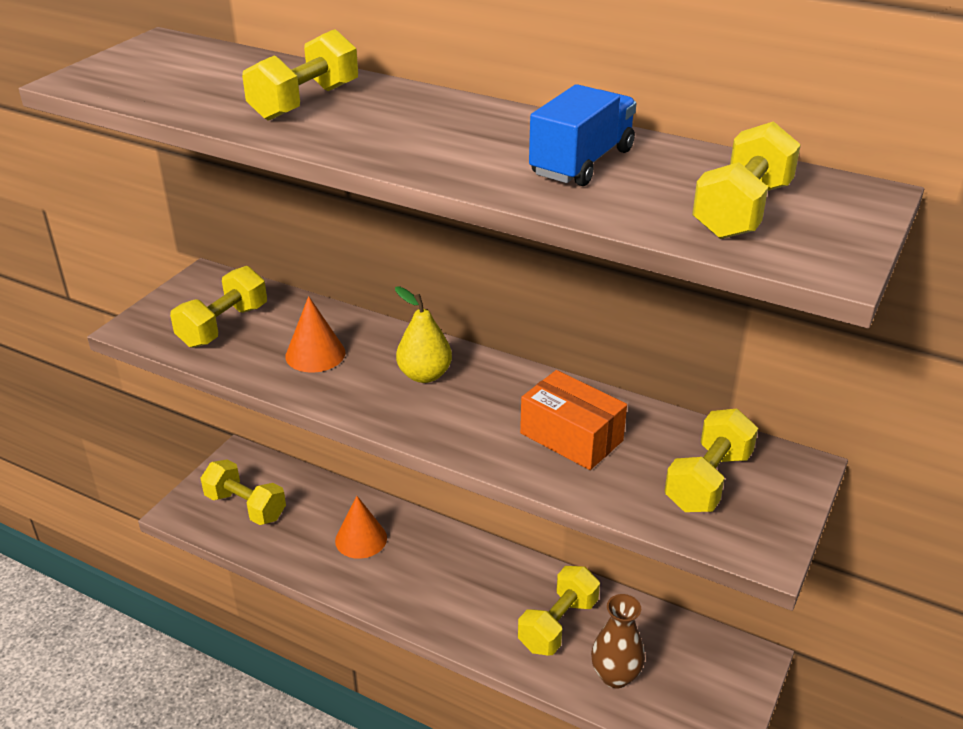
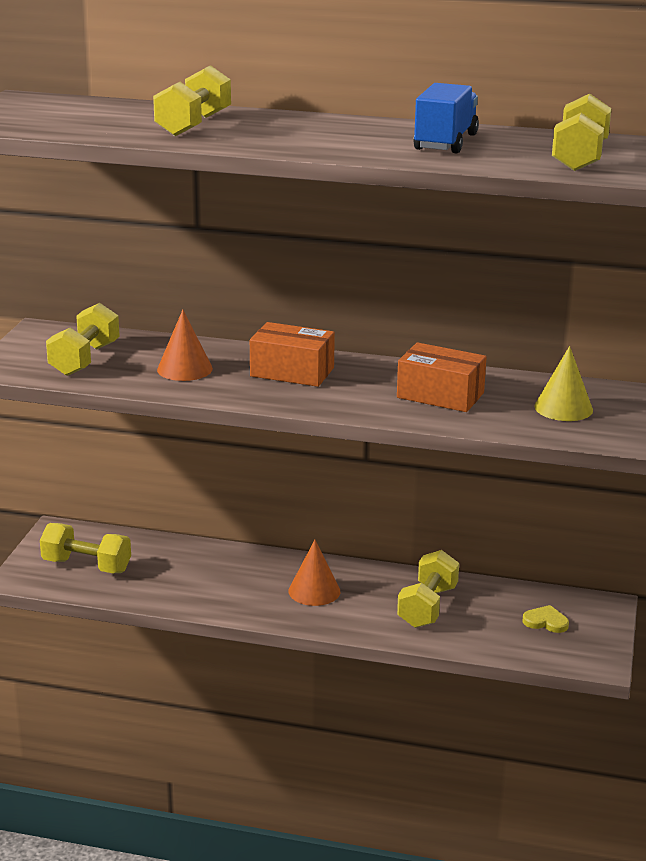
camera: 15 degrees left, 10 degrees down
(361, 539) = (214, 574): orange cone -> orange cone (314, 591)
(424, 375) = (292, 372): yellow pear -> orange box
(615, 676) = (493, 632): brown vase -> none
(678, 671) = (546, 622): none -> yellow heart
(708, 481) = (563, 408): yellow dumbbell -> yellow cone

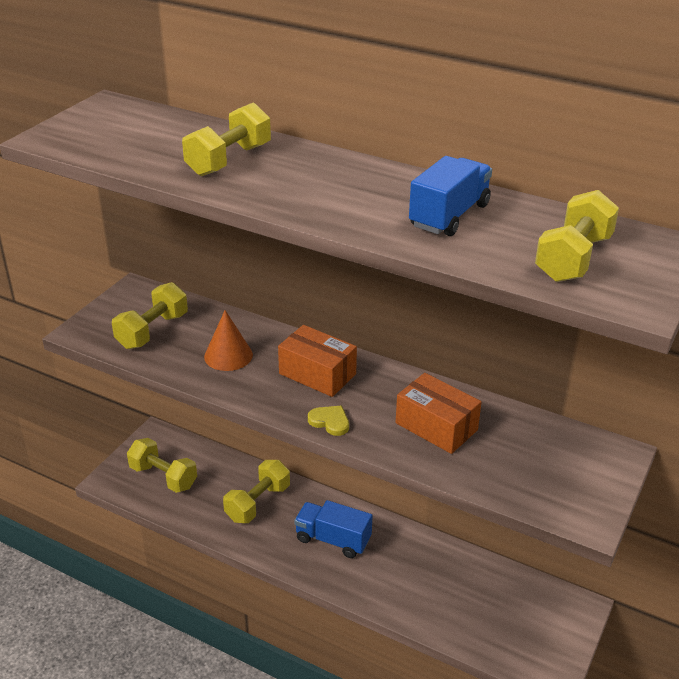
camera: 15 degrees right, 10 degrees up
(314, 591) = (333, 539): orange cone -> blue truck
(427, 606) = (422, 577): yellow dumbbell -> yellow dumbbell (258, 503)
(546, 622) = (519, 616): yellow heart -> yellow heart (330, 421)
(563, 408) = (545, 463): yellow cone -> none

